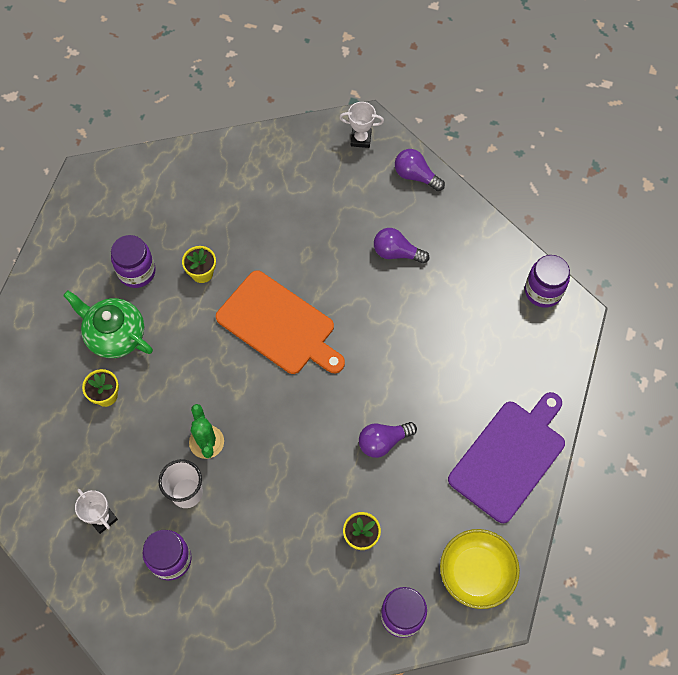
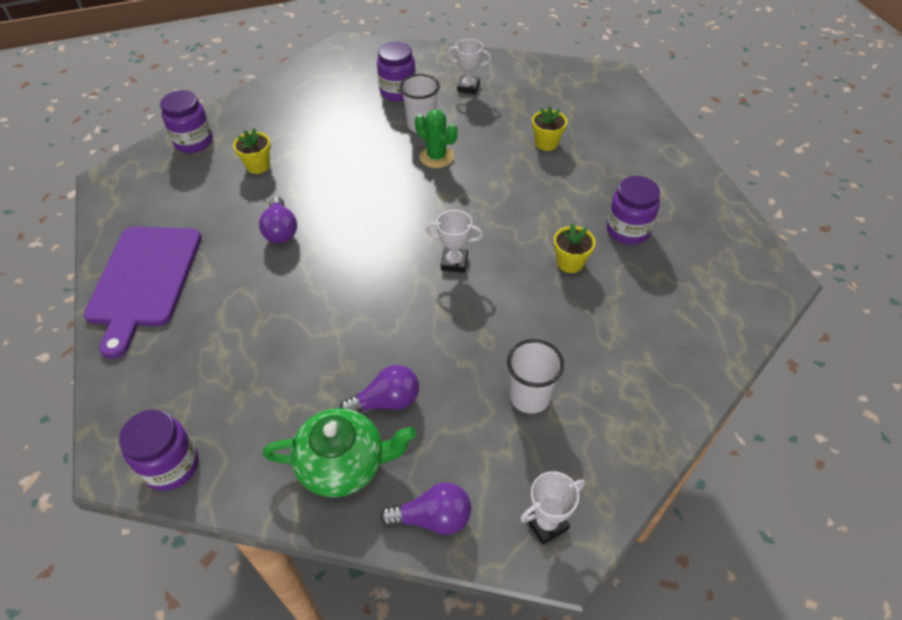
camera: 145 degrees right, 15 degrees down
(115, 334) = (588, 180): green teapot -> green teapot (343, 464)
(279, 325) = (454, 262): orange cutting board -> white trophy
(312, 203) = (529, 397): none -> white cup
(383, 442) = (281, 230): purple light bulb -> purple light bulb turned 135 degrees clockwise
(476, 573) = (141, 190): yellow bowl -> none

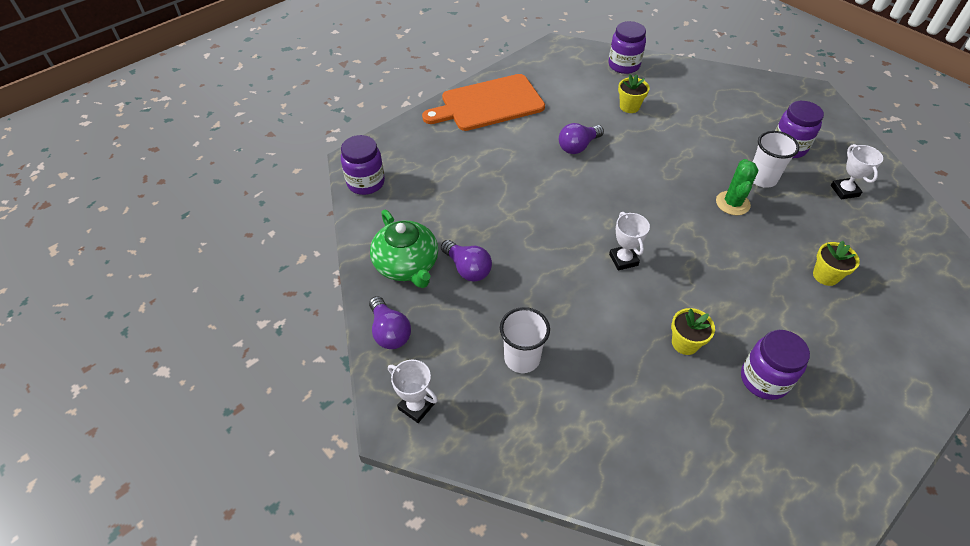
camera: 65 degrees right, 0 degrees up
(144, 280) = (488, 104): purple cutting board -> orange cutting board

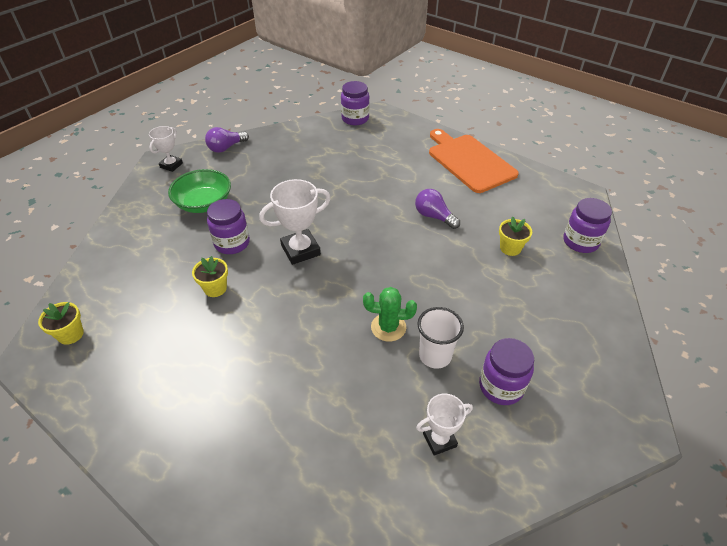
camera: 80 degrees right, 5 degrees down
(407, 265) = (281, 146): green teapot -> none
(467, 269) = (281, 172): purple light bulb -> none
(522, 358) = (204, 203): white cup -> green bowl
(623, 260) = (300, 250): white trophy -> white trophy, size x1.61
(764, 379) = (177, 339): purple jar -> purple jar (232, 243)
(825, 275) = (299, 401): yellow flower pot -> yellow flower pot (70, 334)

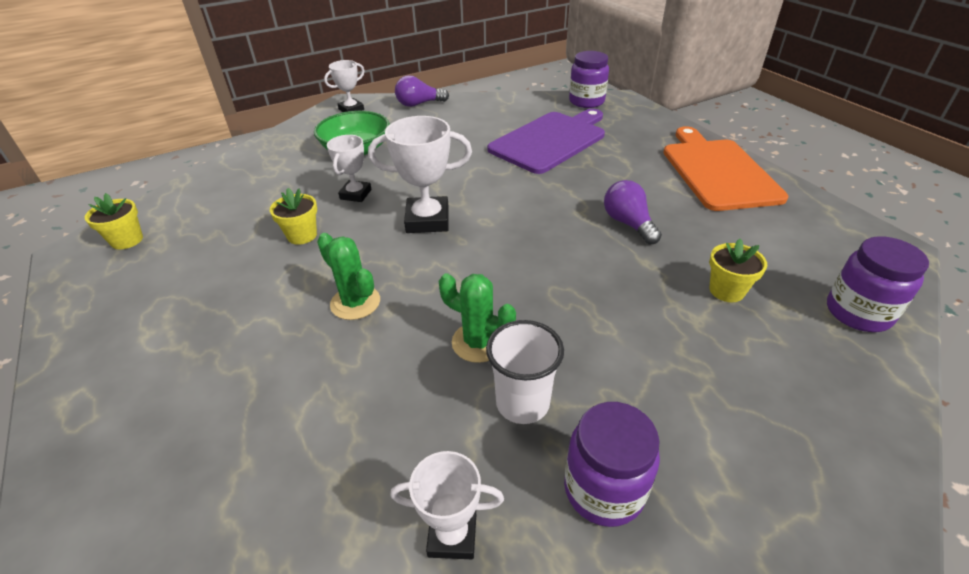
camera: 25 degrees right, 5 degrees down
(232, 243) = (355, 194): purple jar -> white trophy
(292, 327) = (355, 302): none -> green cactus
(348, 161) = (550, 141): none -> purple cutting board

